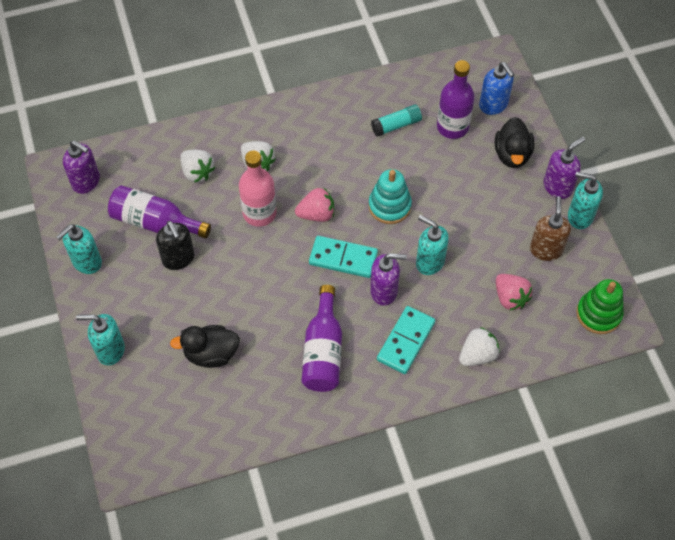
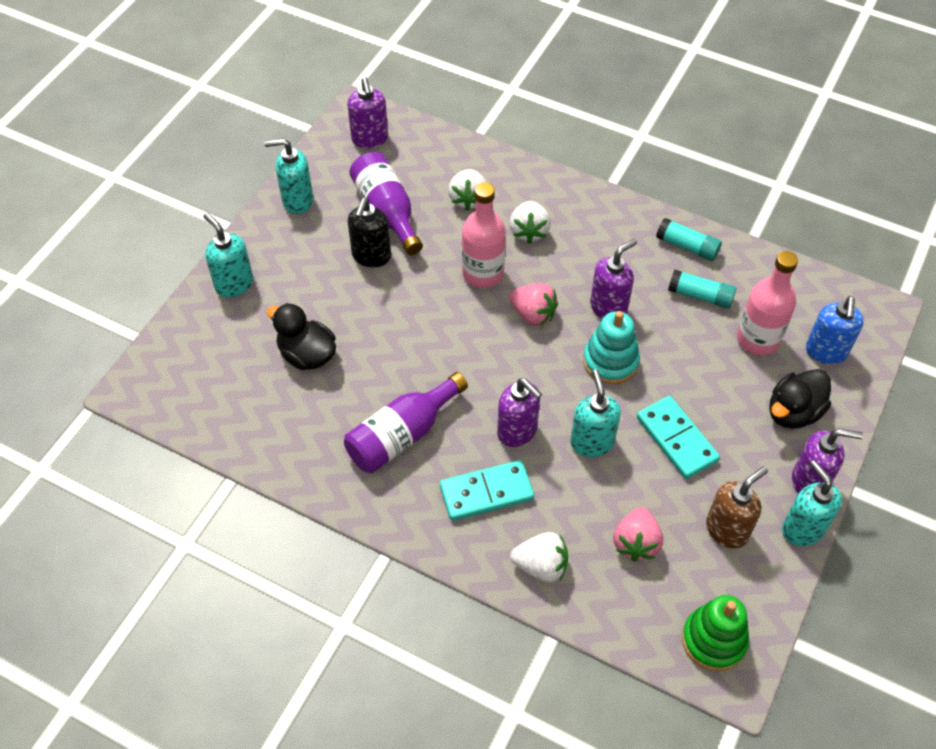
camera: 45 degrees right, 5 degrees down
(343, 258) = (513, 371): turquoise domino -> turquoise domino (677, 439)
(354, 174) = (608, 308): none -> purple soap dispenser
(358, 100) = (687, 246): none -> turquoise glue stick
(452, 127) = (758, 339): purple bottle -> pink bottle

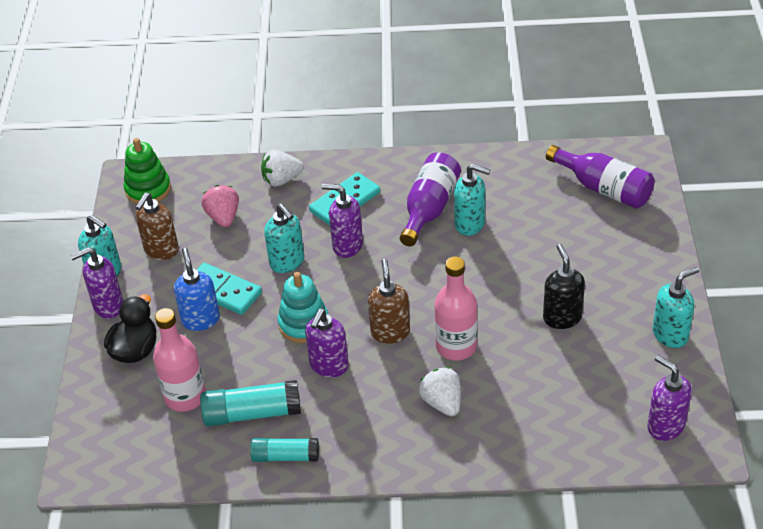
camera: 155 degrees right, 10 degrees down
(234, 284) = (650, 248): turquoise soap dispenser -> turquoise soap dispenser (470, 224)
(307, 355) = (544, 226): black duck -> none
(387, 212) = (583, 361): purple bottle -> purple bottle (604, 188)
(468, 199) = (520, 408): white strawberry -> none
(533, 314) = (390, 332): pink strawberry -> brown soap dispenser
(700, 296) = (252, 413): turquoise glue stick -> turquoise glue stick, size x1.50
(826, 352) = (120, 412): blue soap dispenser -> blue soap dispenser (201, 319)

